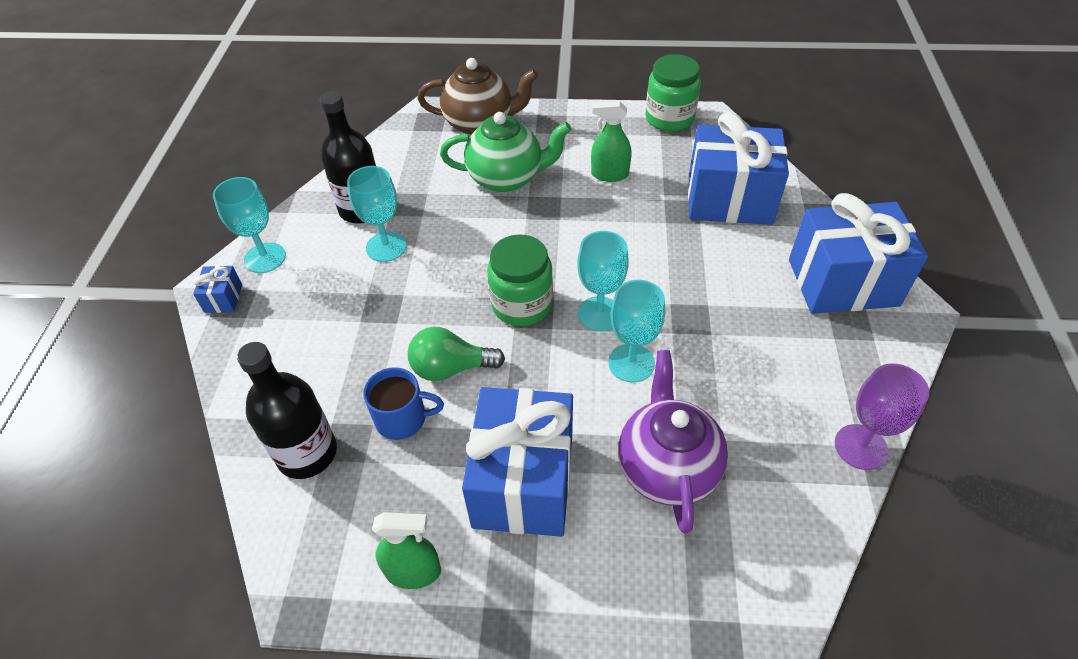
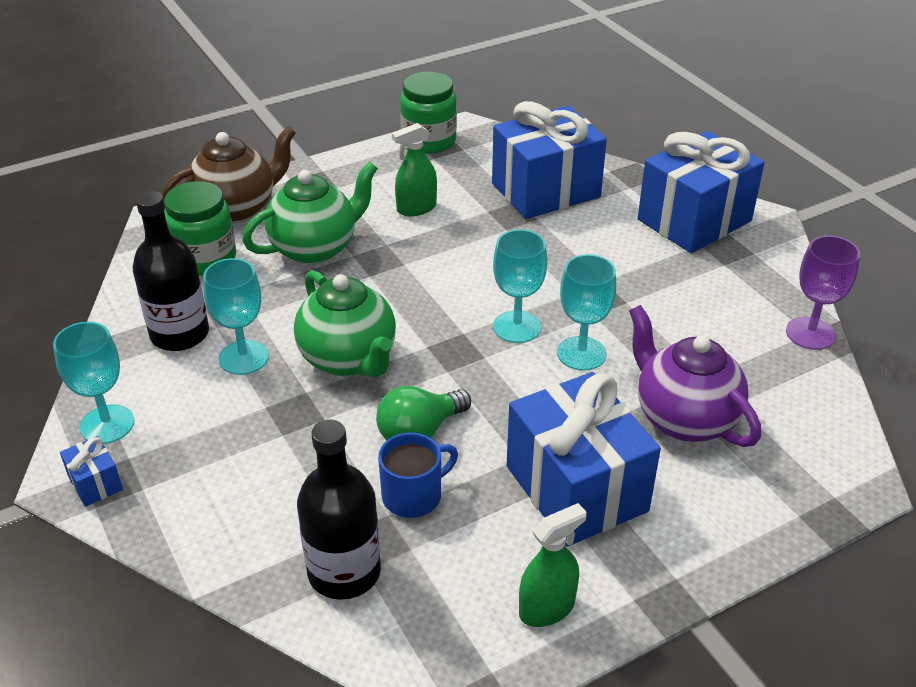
camera: 35 degrees left, 10 degrees down
(453, 282) = (349, 359): none -> green teapot
(522, 305) = (437, 350): green jar -> green jar (205, 258)

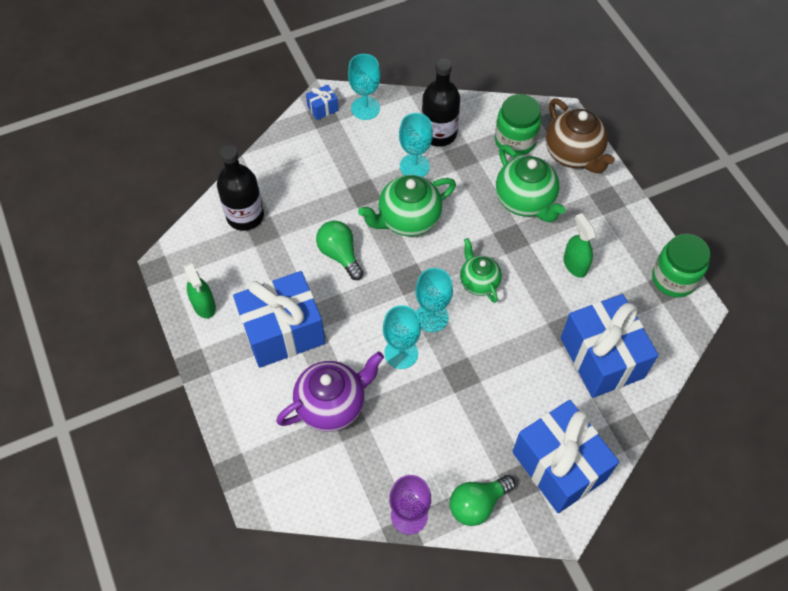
camera: 95 degrees right, 20 degrees up
(413, 495) = (291, 249): blue mug -> none
(453, 286) = (478, 282): none -> green teapot
(768, 279) = (477, 504): none -> green light bulb

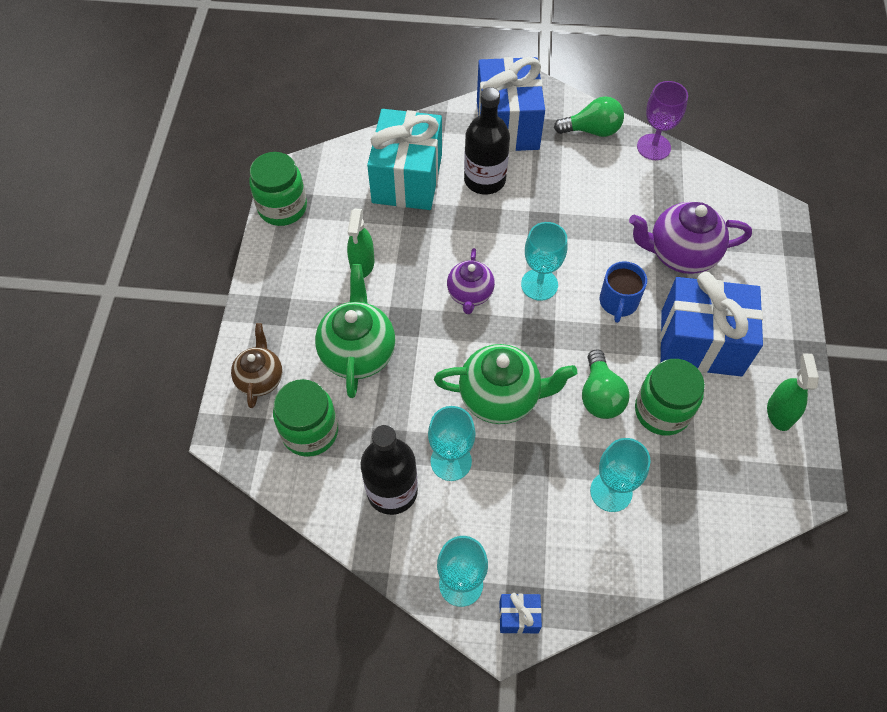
camera: 150 degrees left, 0 degrees up
(245, 216) = (692, 502): black bottle -> black bottle (484, 180)
(290, 265) = (662, 411): none -> green jar
(362, 334) = (618, 302): none -> blue mug
(401, 353) = (589, 267): turquoise goblet -> turquoise goblet (611, 491)
(478, 282) = (470, 294): green teapot -> purple teapot
(573, 154) = (260, 379): brown teapot -> brown teapot, size x0.63
(601, 358) = (407, 178): blue gift -> turquoise gift

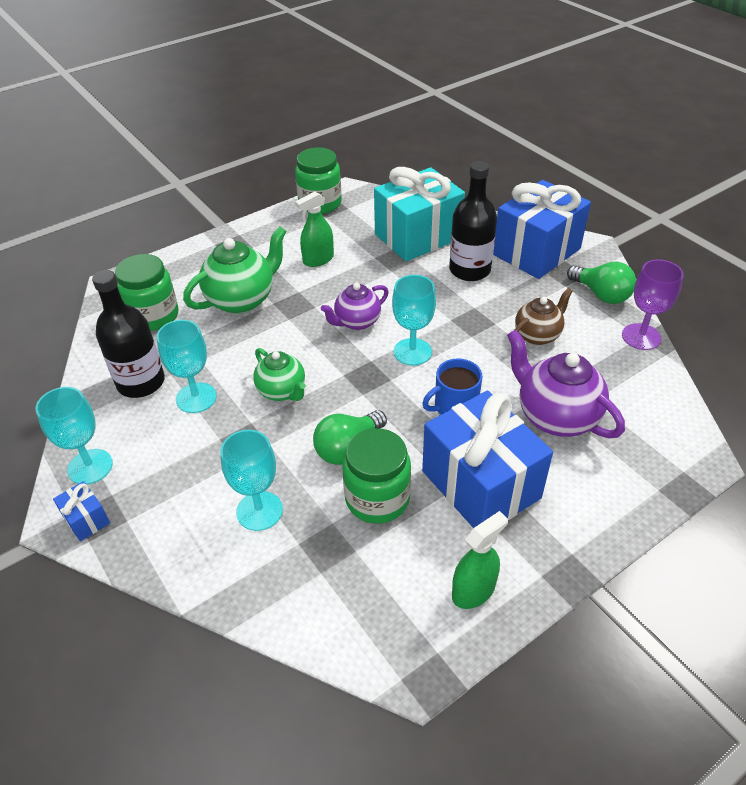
camera: 50 degrees right, 15 degrees down
(260, 379) = (174, 272): brown teapot -> brown teapot (538, 335)
(501, 397) = (282, 391): green teapot -> green teapot, size x0.63

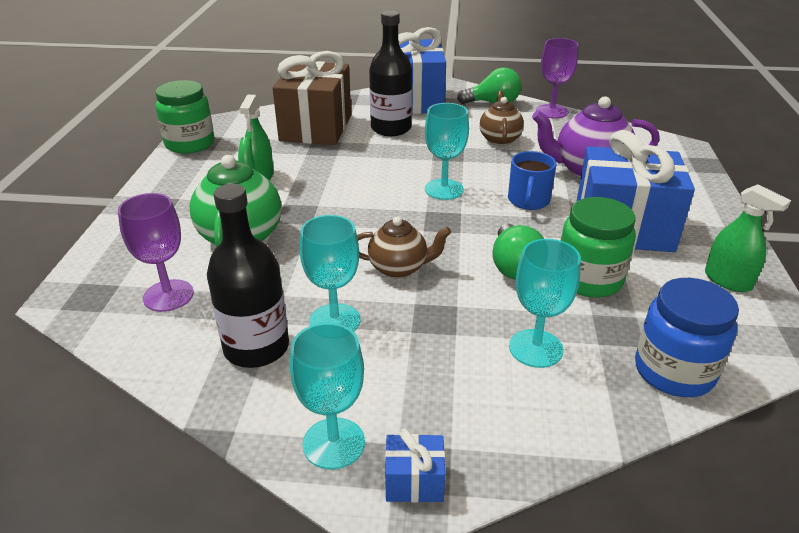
camera: 50 degrees left, 10 degrees down
(153, 316) = (168, 295): green jar -> purple goblet
(282, 391) = (399, 268): green teapot -> brown teapot
(305, 603) = (674, 371): none -> blue jar
(357, 322) = (370, 196): purple teapot -> none
(417, 236) = (316, 128): turquoise gift -> brown gift
(473, 591) = (727, 280): green spray bottle -> green spray bottle turned 135 degrees clockwise

